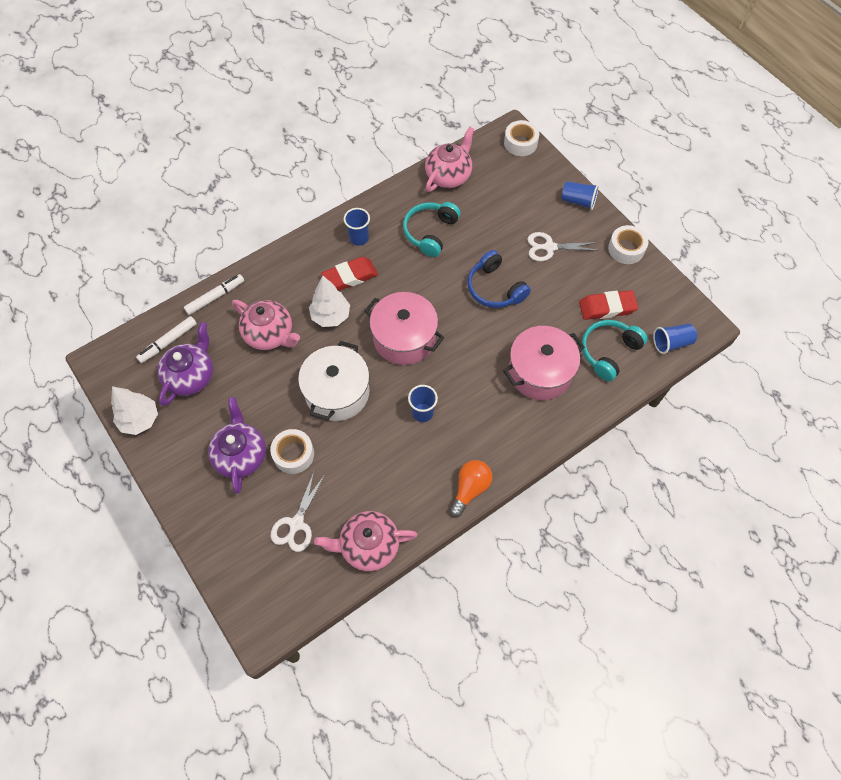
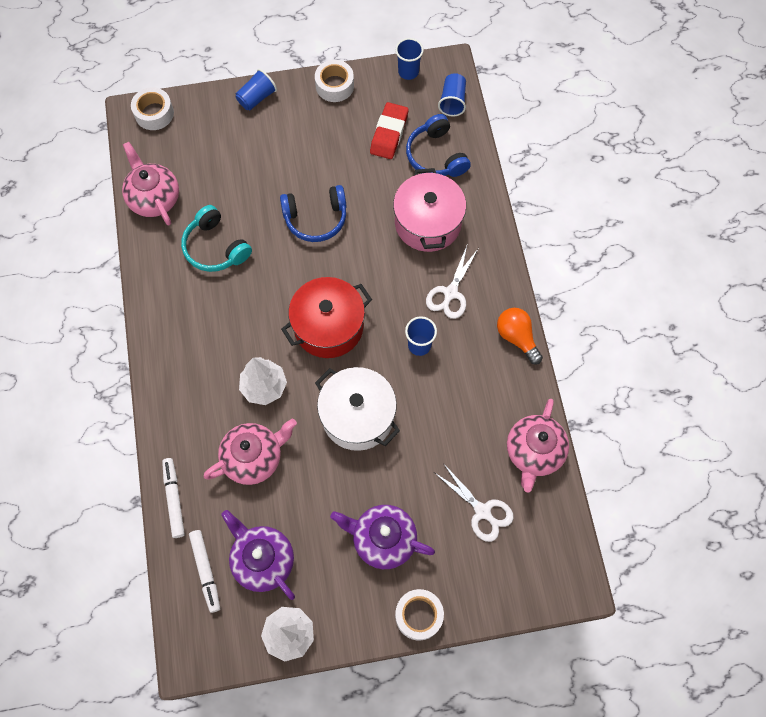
camera: 65 degrees left, 5 degrees up
(293, 454) = (406, 486): white tape -> white tape (418, 615)
(350, 276) = (226, 348): red eraser -> none
(359, 238) = (182, 319): blue cup -> blue cup (408, 72)
(404, 338) = (328, 326): pink pot -> red pot
(549, 247) = (296, 149): white scissors -> white scissors (450, 293)
(608, 352) = (436, 156): turquoise headphones -> blue headphones

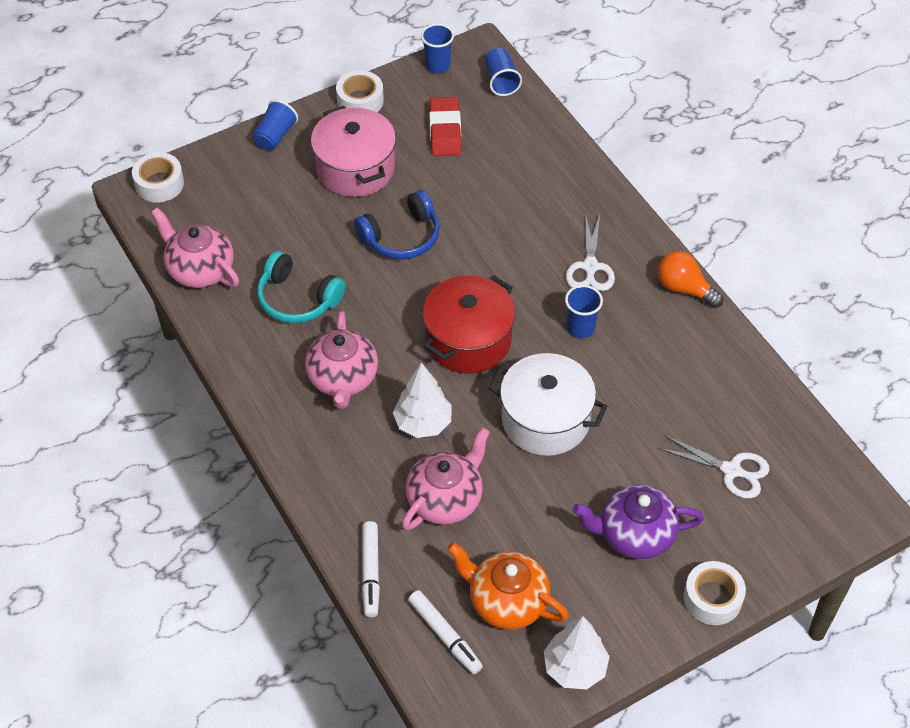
camera: 20 degrees left, 15 degrees down
(174, 499) = (371, 572): white marker -> white marker turned 150 degrees counterclockwise
(262, 560) = (506, 601): purple teapot -> orange teapot
(428, 223) = (531, 206): pink pot -> pink pot (355, 169)
(436, 156) = (508, 138): blue headphones -> none
(534, 452) = (758, 394): pink teapot -> pink teapot (343, 379)

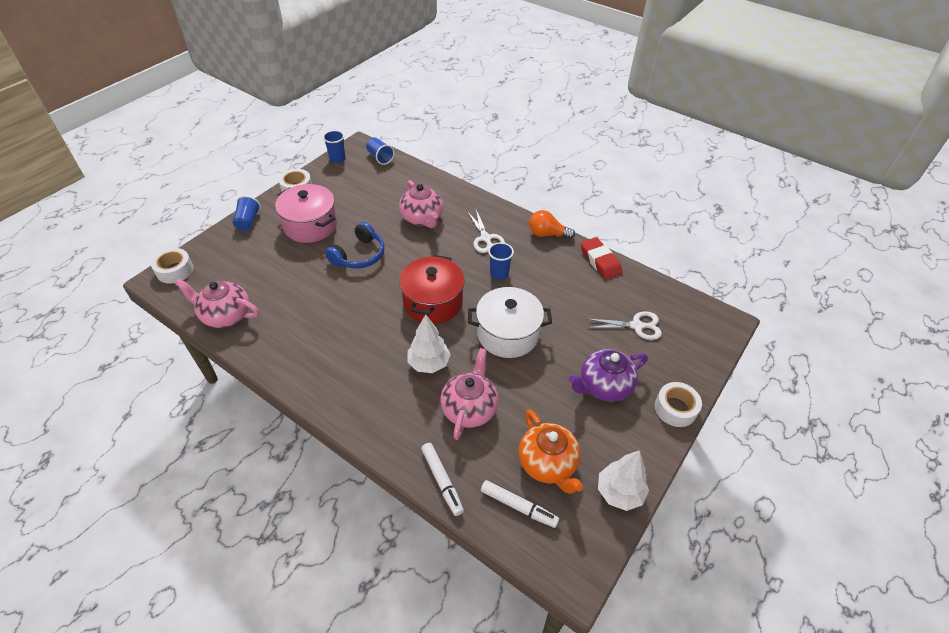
camera: 25 degrees left, 5 degrees down
(297, 299) = (304, 313): turquoise headphones -> none
(343, 379) = (359, 353): pink teapot -> pink teapot (422, 218)
(445, 131) = (358, 191): red eraser -> red eraser (600, 261)
(506, 601) = (548, 464): orange teapot -> orange teapot turned 120 degrees counterclockwise

